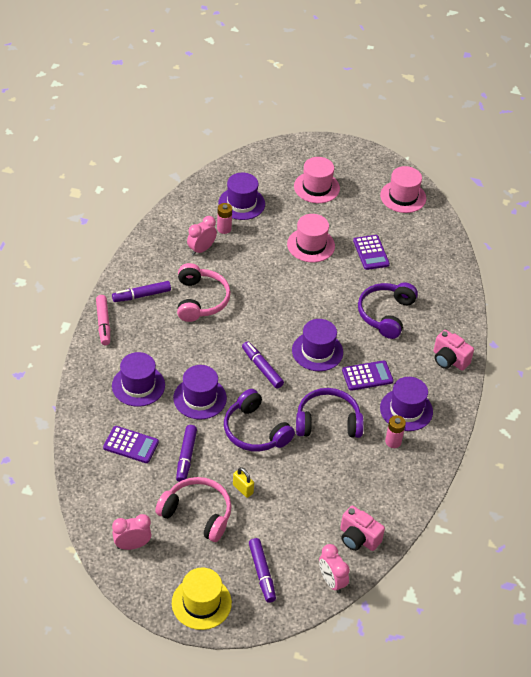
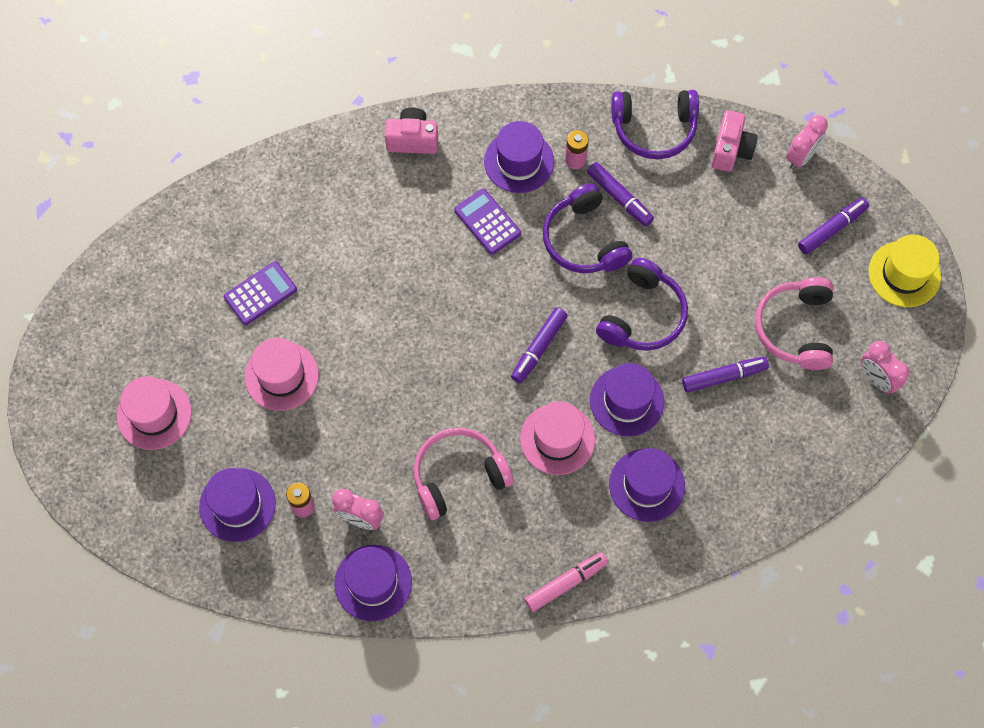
camera: 110 degrees left, 20 degrees up
(131, 445) = (742, 448): purple calculator -> none
(141, 295) = (489, 558): purple marker -> purple marker (619, 197)
(243, 489) = (734, 294): yellow padlock -> none
(317, 351) = (476, 294): purple hat -> purple hat (373, 582)
(386, 314) = (369, 236): purple headphones -> purple headphones (654, 128)
(403, 197) = (123, 291): pink hat -> pink hat (557, 439)
(449, 360) = (412, 140): pink camera -> pink camera turned 105 degrees counterclockwise

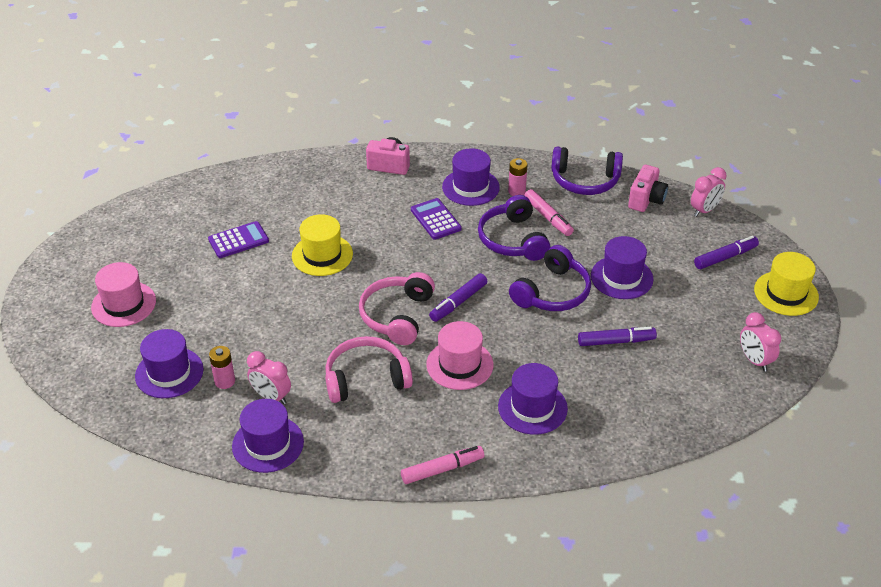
camera: 10 degrees right, 25 degrees down
(281, 376) = (237, 293): pink hat -> none
(365, 301) = (322, 255): none -> yellow hat
(619, 197) = (548, 217): purple marker -> pink marker
(627, 401) = (526, 347): purple hat -> purple hat (621, 277)
(795, 328) = (685, 317): pink headphones -> pink headphones (397, 316)

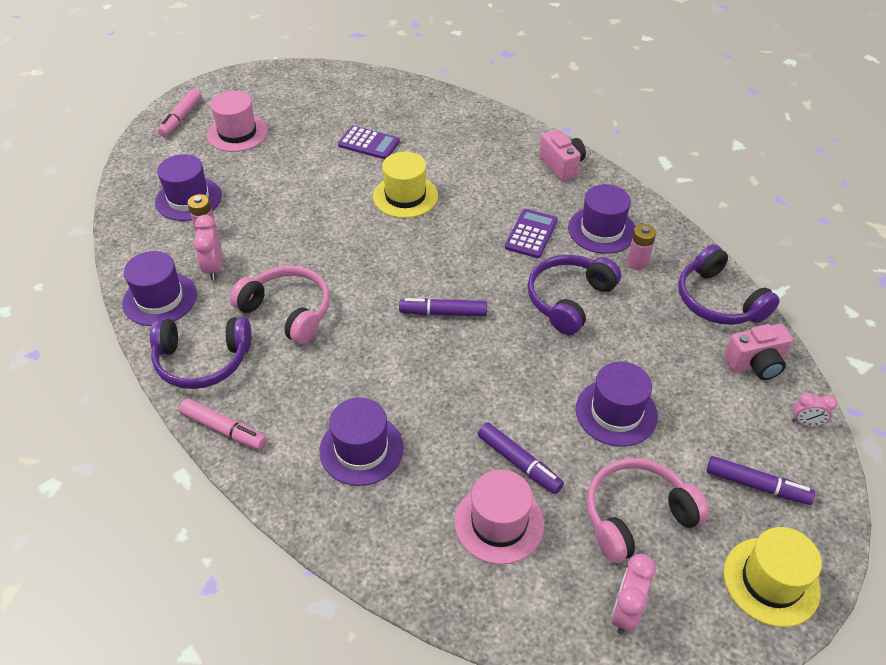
camera: 50 degrees right, 5 degrees up
(397, 316) = (383, 284): pink headphones -> pink headphones (636, 516)
(459, 364) = (365, 362): pink hat -> pink hat (499, 523)
(548, 217) = (630, 305): pink marker -> pink marker (181, 118)
(552, 292) = (532, 371): purple headphones -> purple headphones (202, 360)
(704, 210) = (806, 423): pink clock -> pink clock, size x0.66

